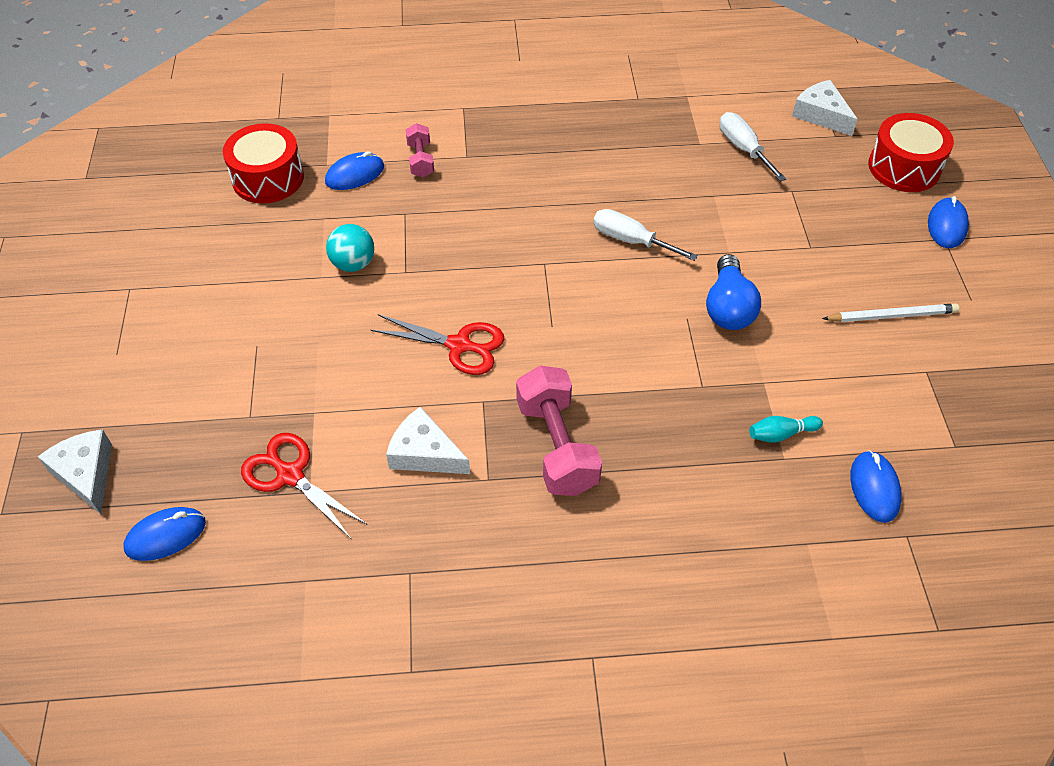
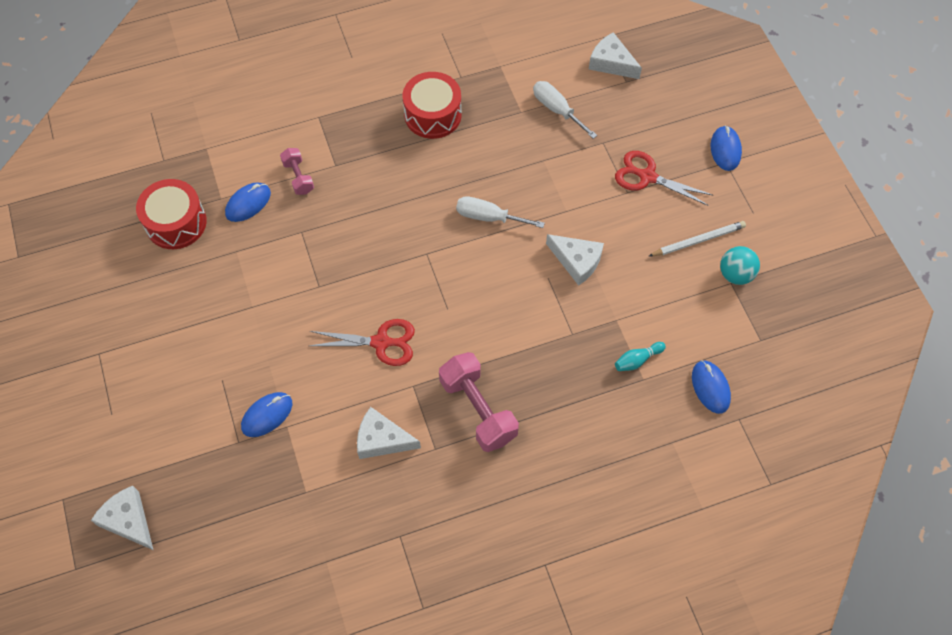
camera: 15 degrees left, 10 degrees up
(165, 535) = (210, 554): blue mouse -> blue mouse (267, 415)
(290, 475) = (287, 482): red scissors -> red scissors (647, 177)
(353, 264) = (274, 289): turquoise ball -> turquoise ball (735, 274)
(728, 307) = (577, 261): blue light bulb -> white cheese
(904, 167) = (684, 101): red drum -> red drum (433, 115)

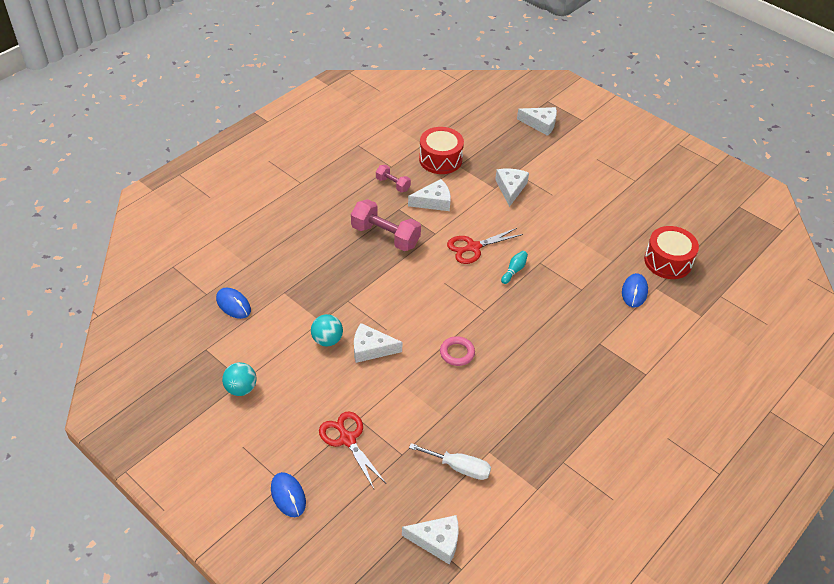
camera: 150 degrees right, 15 degrees down
(267, 415) = (510, 188): blue mouse -> white cheese
(298, 177) = (617, 323): pink dumbbell -> pink dumbbell (393, 184)
(433, 115) = (559, 415): red drum -> red drum (440, 159)
(489, 217) = (457, 353): white screwdriver -> pink ring
(619, 292) = (327, 340): none -> turquoise ball
(637, 360) = (293, 302): turquoise bowling pin -> turquoise bowling pin (514, 270)
(647, 177) = (347, 439): red scissors -> red scissors turned 120 degrees counterclockwise
(698, 240) = (281, 403): white pencil -> none

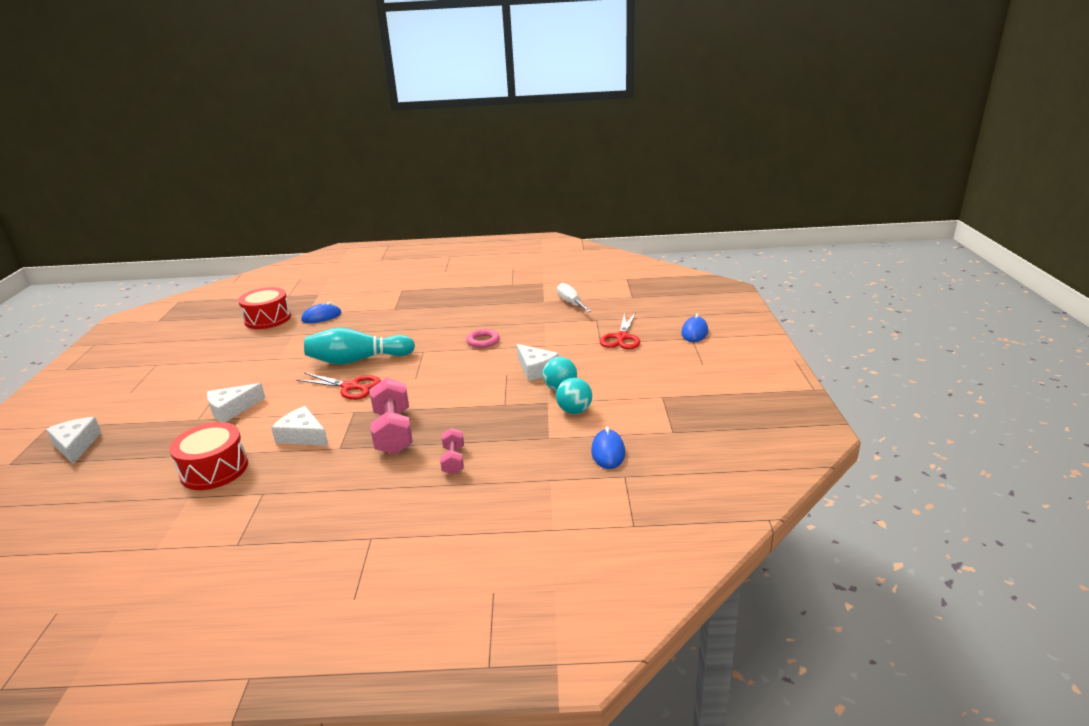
camera: 130 degrees left, 20 degrees down
(241, 388) = (669, 393): turquoise ball -> turquoise ball (574, 411)
(393, 184) = (299, 473): pink dumbbell -> pink dumbbell (453, 460)
(437, 541) = (625, 288): white cheese -> none
(514, 270) = (357, 360): turquoise bowling pin -> turquoise bowling pin, size x2.35

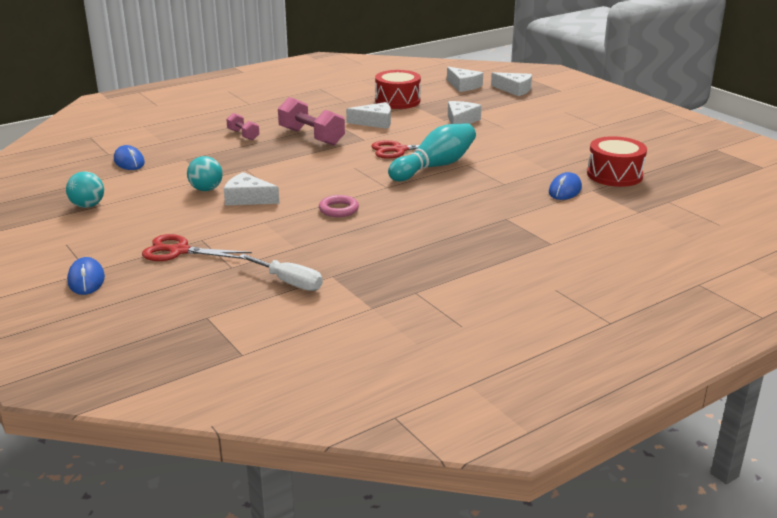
camera: 145 degrees right, 0 degrees up
(95, 476) = (463, 86): none -> white cheese
(574, 411) = (178, 178): turquoise ball -> turquoise ball (88, 206)
(621, 337) = (179, 251): red scissors -> red scissors turned 60 degrees counterclockwise

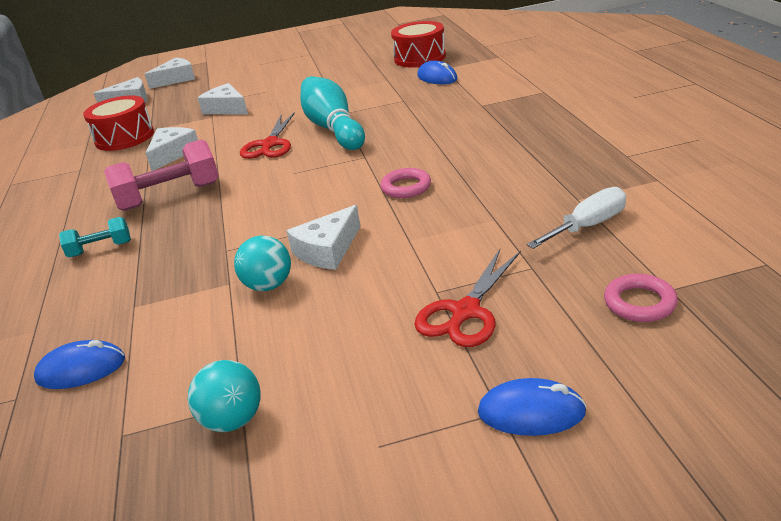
camera: 65 degrees left, 5 degrees up
(190, 306) = (639, 303): none -> pink ring
(243, 135) = (100, 249): pink dumbbell -> turquoise dumbbell

